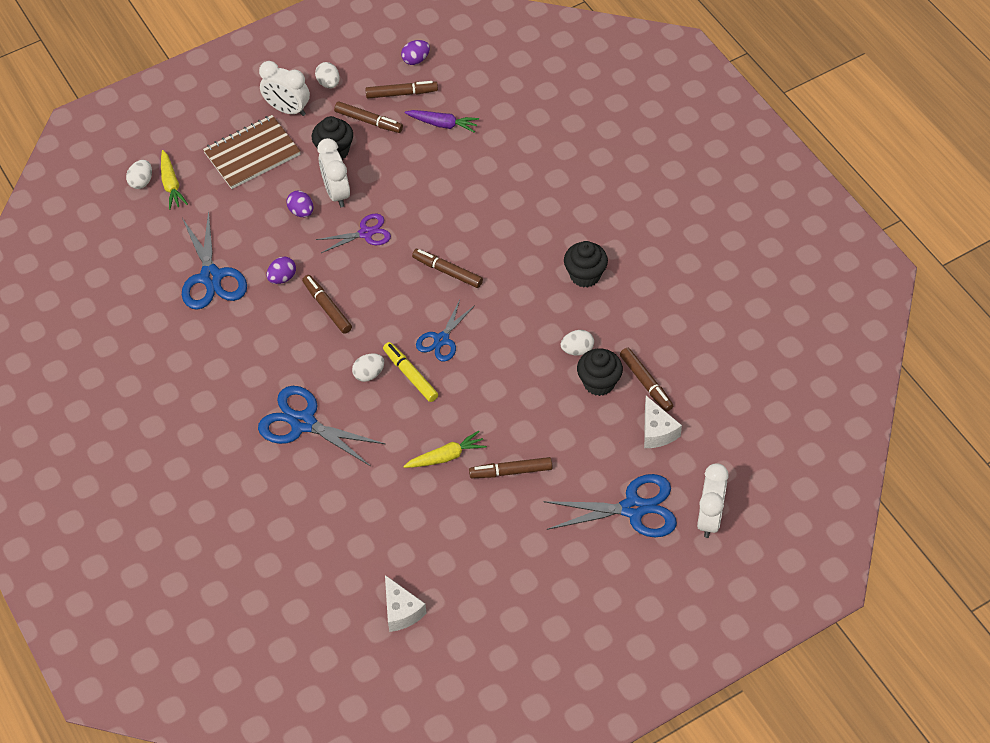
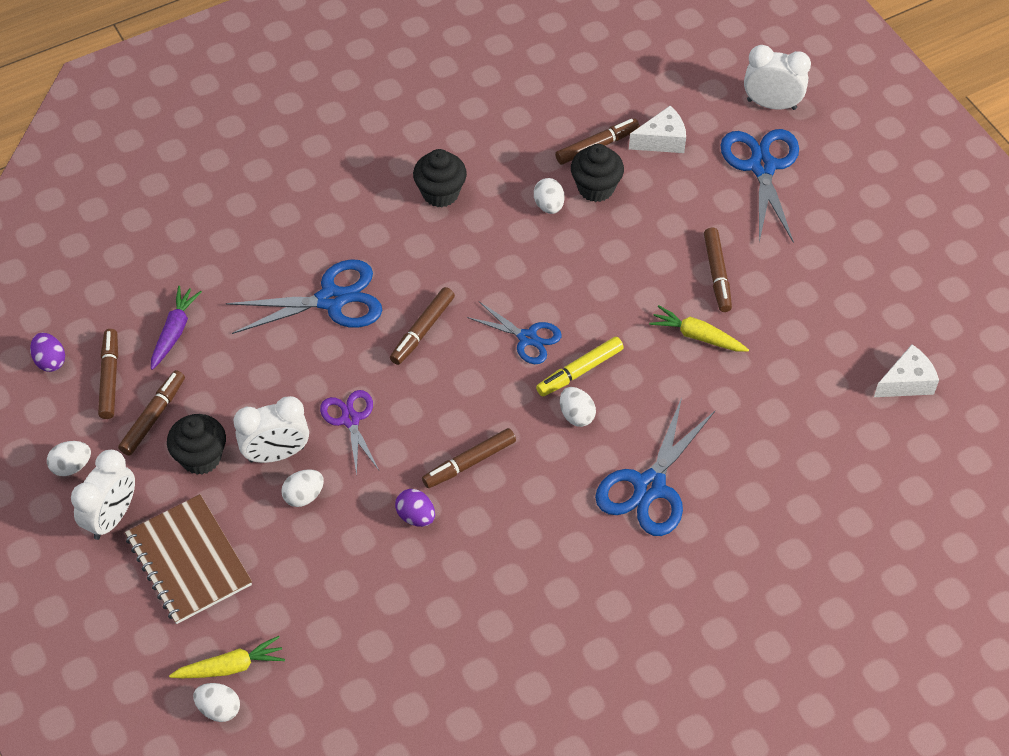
camera: 90 degrees left, 0 degrees up
(211, 277) = (407, 605): blue scissors -> blue scissors (331, 300)
(301, 212) = (304, 496): purple egg -> white egg
(446, 456) = (697, 336): yellow carrot -> yellow carrot turned 45 degrees counterclockwise

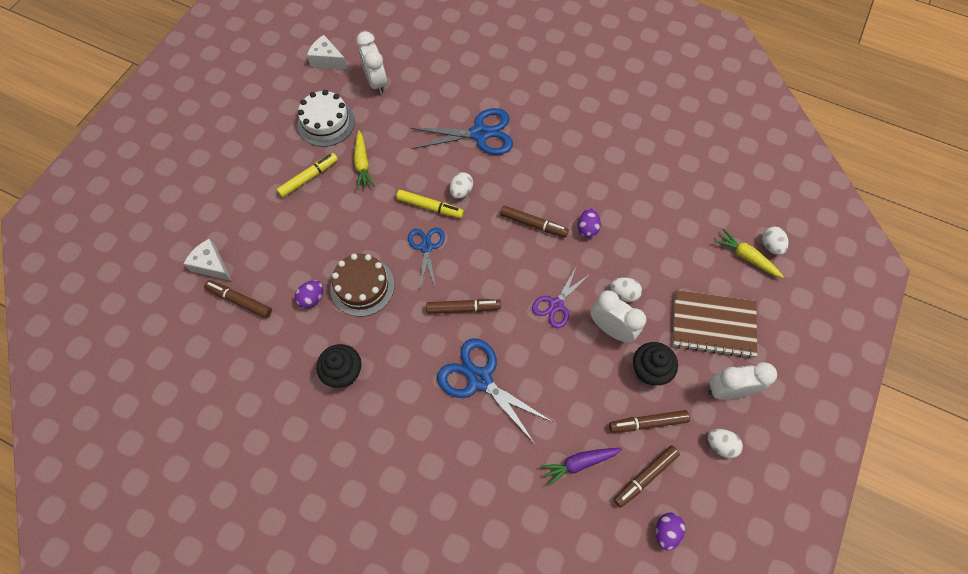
camera: 125 degrees left, 10 degrees up
(189, 561) = (713, 324): brown notebook -> brown notebook turned 75 degrees clockwise
(527, 255) = (362, 286): none -> brown cake
(549, 205) = (312, 298): white egg -> purple egg
(596, 188) = (279, 280): black cupcake -> none
(717, 274) = (309, 178): brown marker -> yellow marker
(762, 167) = (203, 198): blue scissors -> none
(771, 104) = (141, 220): white clock -> white clock (376, 82)
(793, 330) = (326, 122): none -> white cake

